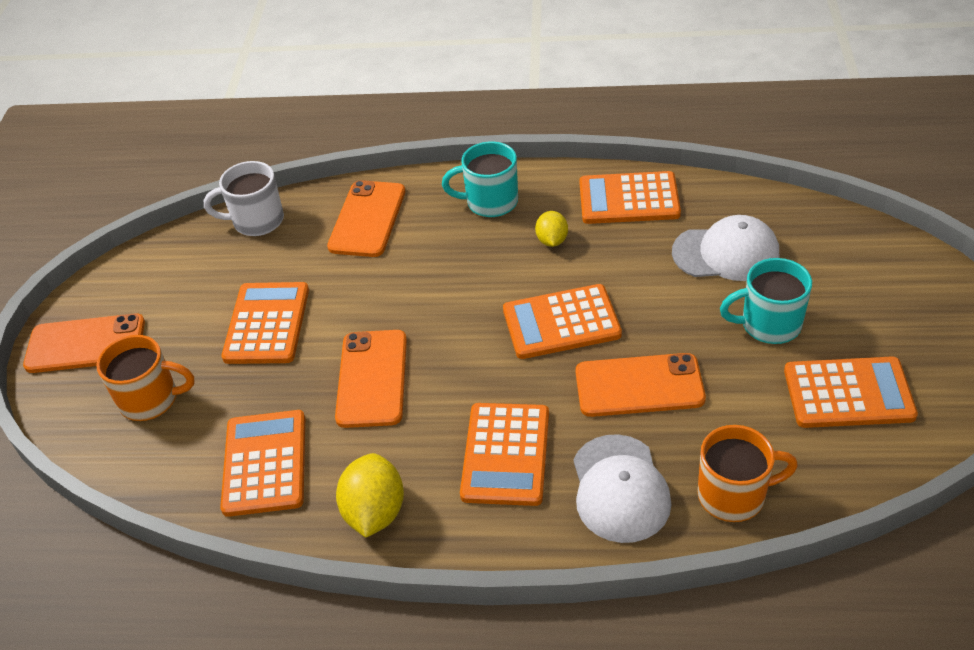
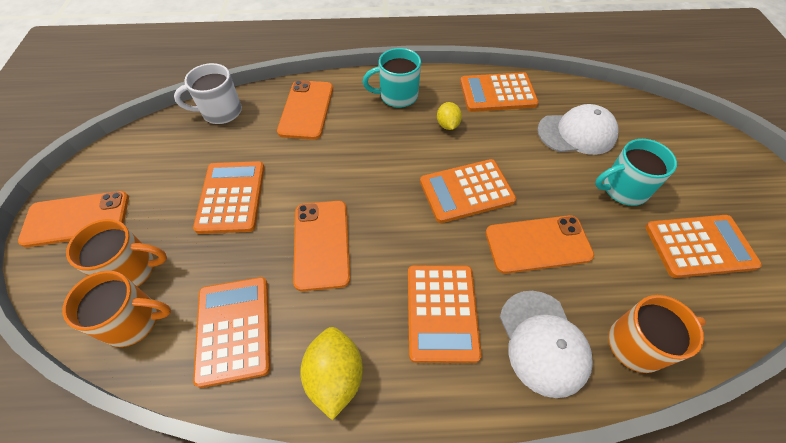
camera: 10 degrees left, 10 degrees up
(154, 451) = (134, 321): none -> orange mug

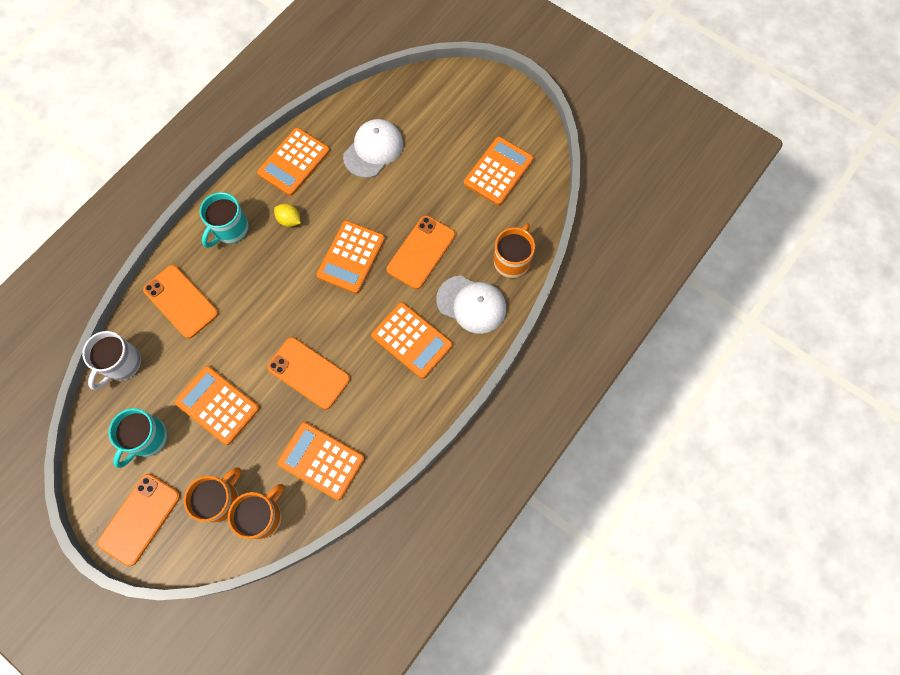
camera: 50 degrees left, 15 degrees up
(335, 376) = (397, 423): yellow lemon -> none
(623, 189) = (433, 169): turquoise mug -> turquoise mug (147, 438)

